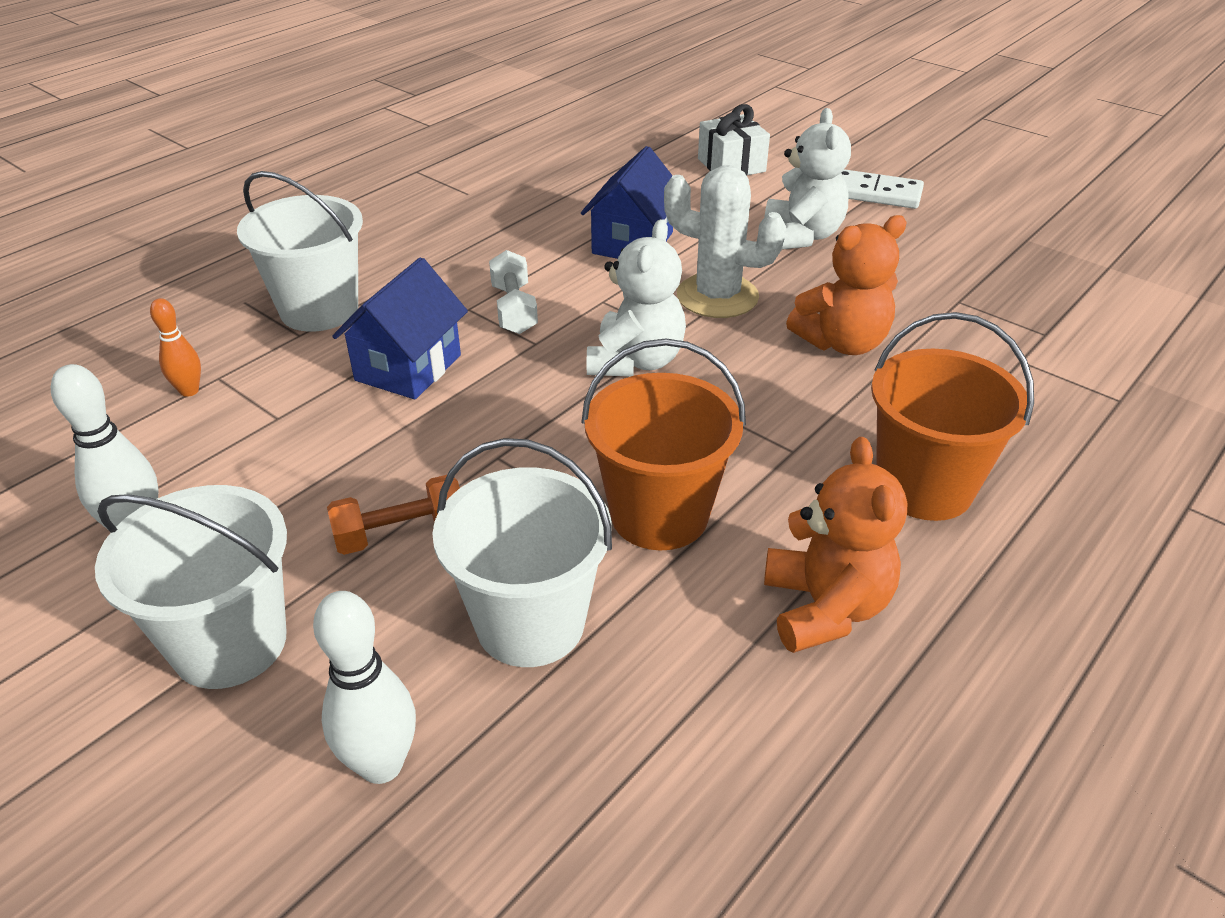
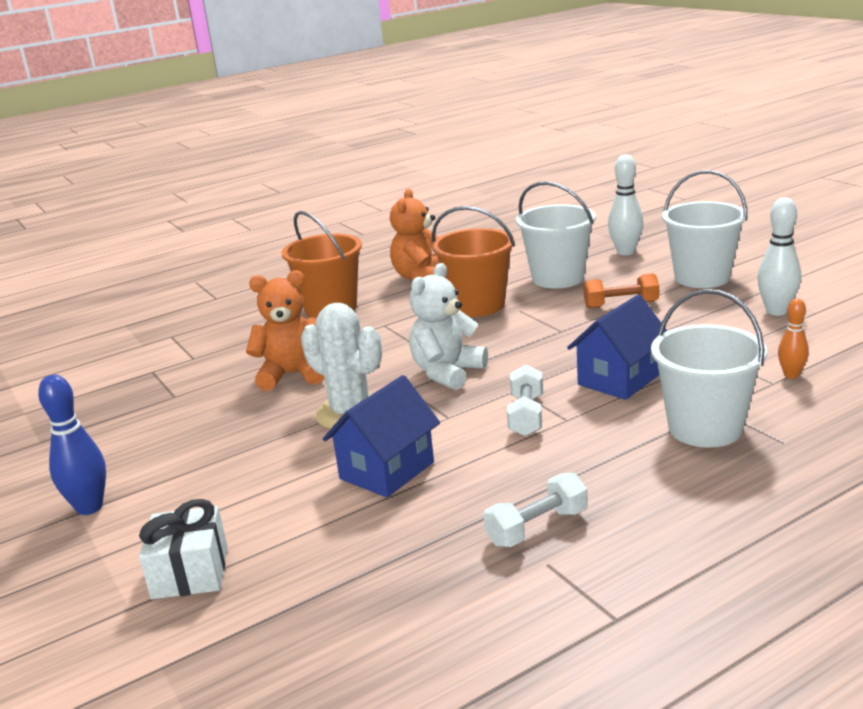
camera: 160 degrees left, 15 degrees down
(479, 213) = (537, 527): none -> white dumbbell
(801, 236) = (222, 462): white teddy bear -> none
(875, 193) = (89, 507): white domino -> blue bowling pin

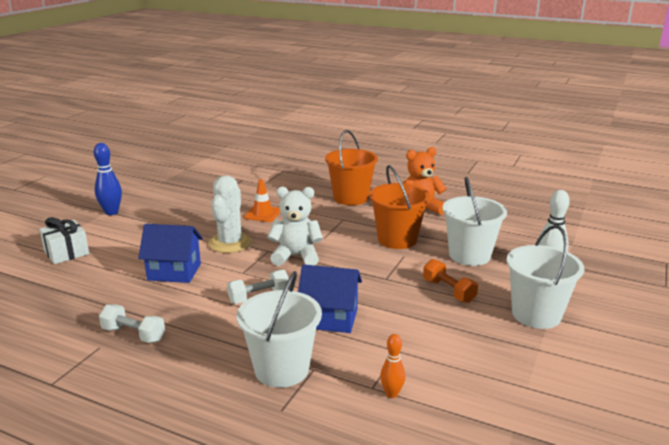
camera: 55 degrees right, 0 degrees up
(292, 374) = (262, 214): orange teddy bear -> orange traffic cone
(776, 311) = (506, 365): white bowling pin -> none

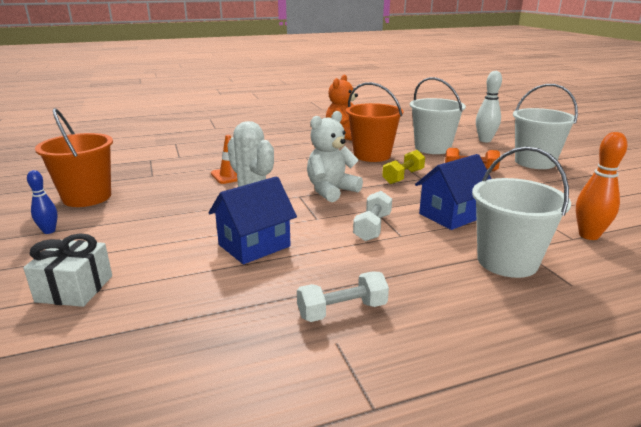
camera: 45 degrees left, 0 degrees up
(111, 212) = (49, 231): blue bowling pin -> blue bowling pin, size x0.62
(350, 198) = (278, 143): orange bucket -> orange bucket (87, 197)
(374, 270) = (403, 177): none -> yellow dumbbell
(391, 394) = (588, 235): orange bowling pin -> orange bowling pin, size x1.62

